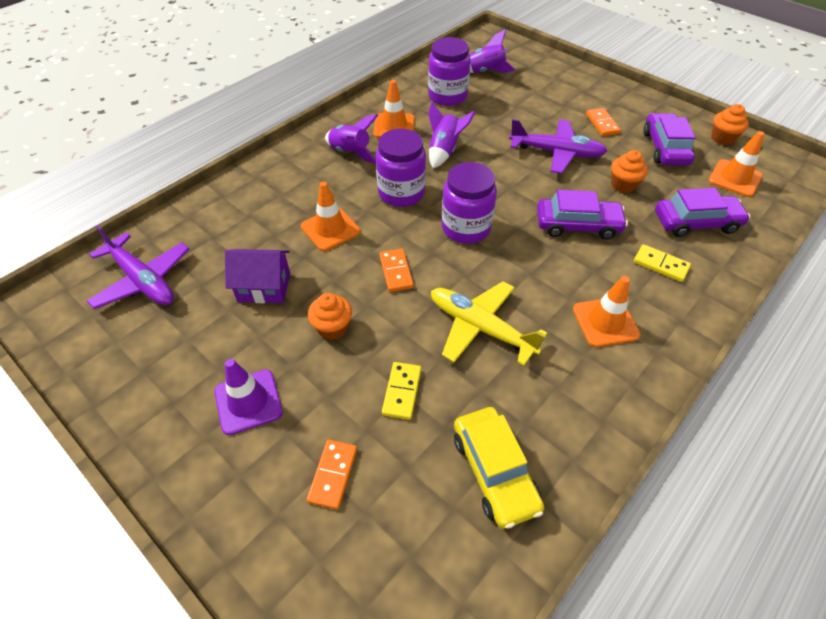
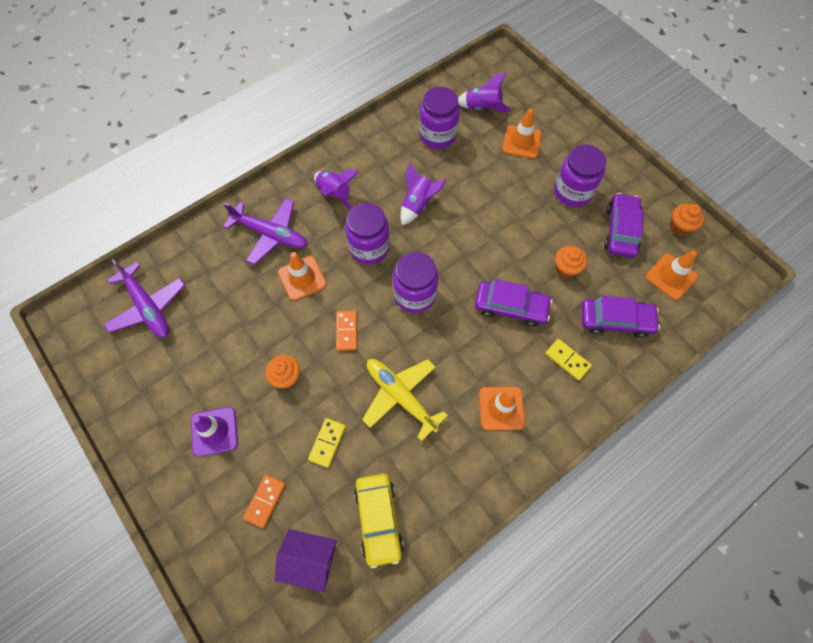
camera: 10 degrees right, 15 degrees up
(264, 287) = (240, 329): purple house -> purple house (310, 560)
(394, 126) = (380, 168): orange traffic cone -> orange traffic cone (521, 142)
(556, 152) = (518, 221): purple plane -> purple plane (270, 234)
(602, 124) = (572, 192): orange domino -> purple jar

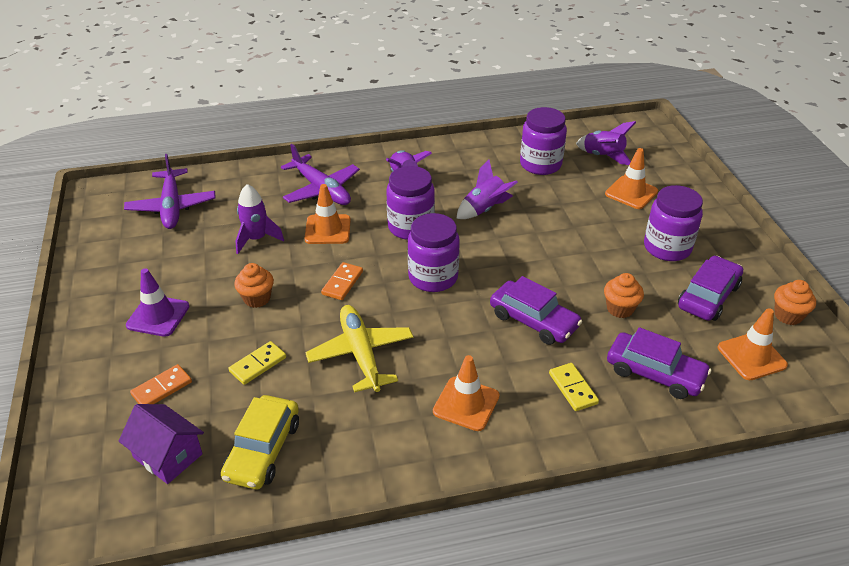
camera: 25 degrees right, 25 degrees down
(247, 313) = (256, 239): none -> purple rocket

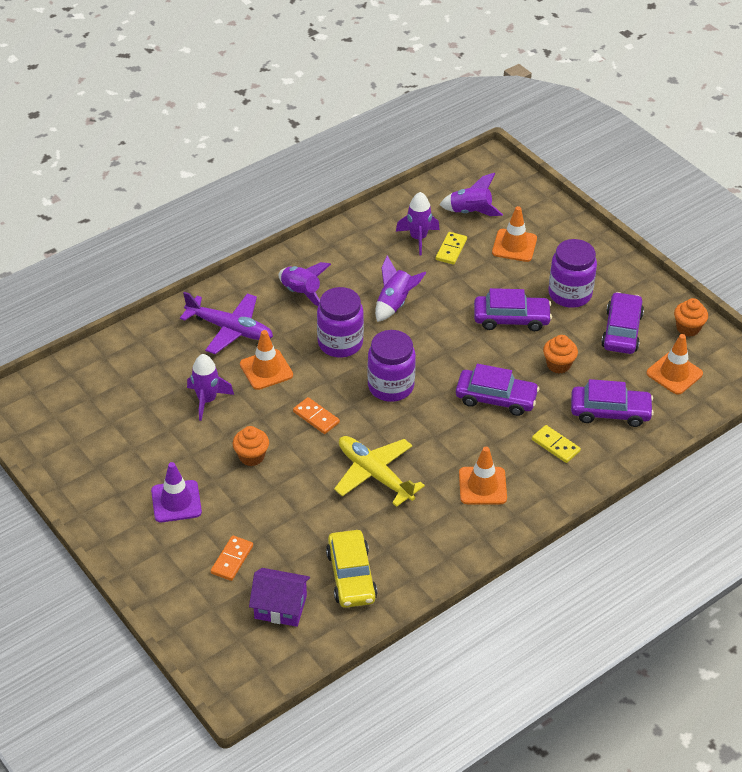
camera: 25 degrees left, 5 degrees up
(172, 206) = (97, 393): purple plane -> none
(258, 364) = (296, 512): yellow domino -> yellow domino (451, 250)
(342, 283) = (316, 417): orange domino -> orange domino turned 45 degrees counterclockwise
(540, 164) = (418, 238): purple jar -> purple rocket
(592, 253) = (511, 319): none -> purple car

